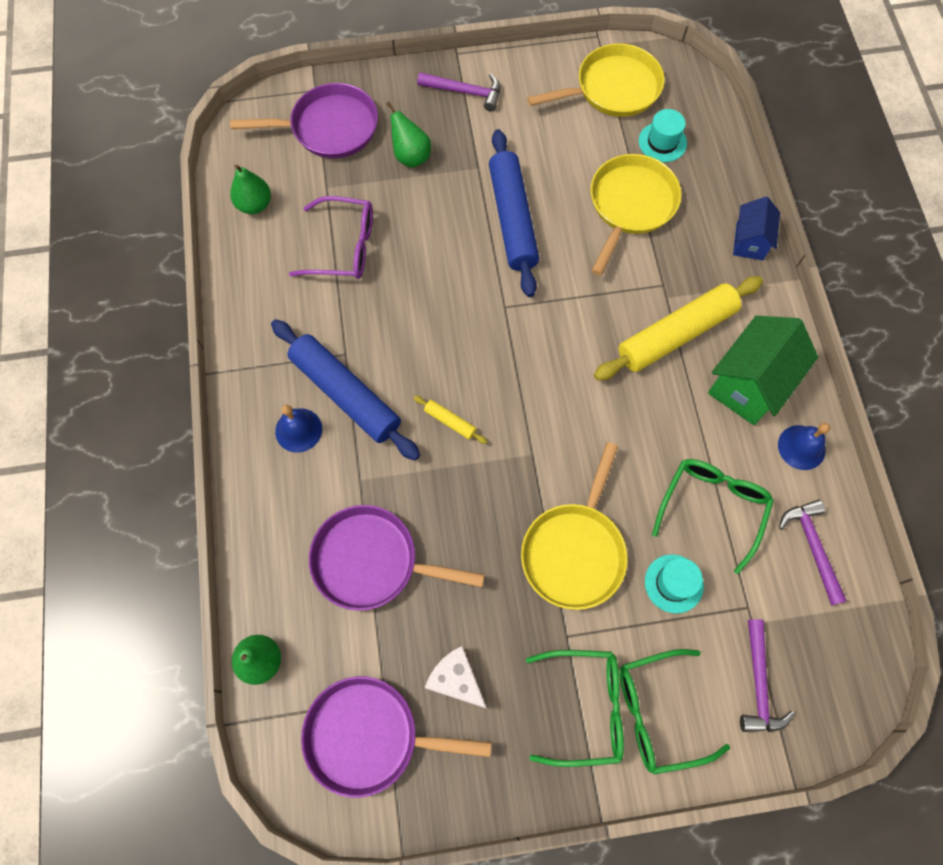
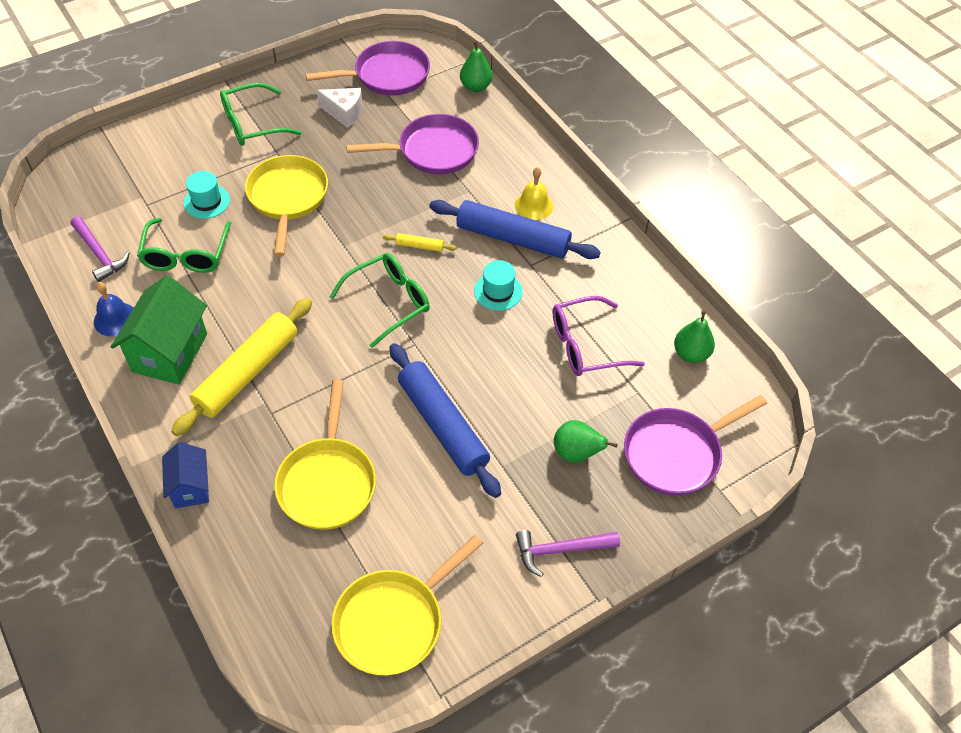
camera: 155 degrees right, 15 degrees down
(298, 430) = (533, 205): blue bell -> yellow bell
(657, 712) = (202, 134): green glasses -> green glasses (389, 302)
(662, 142) = (314, 570): turquoise hat -> turquoise hat (498, 291)
(758, 684) = (132, 167): purple hammer -> none

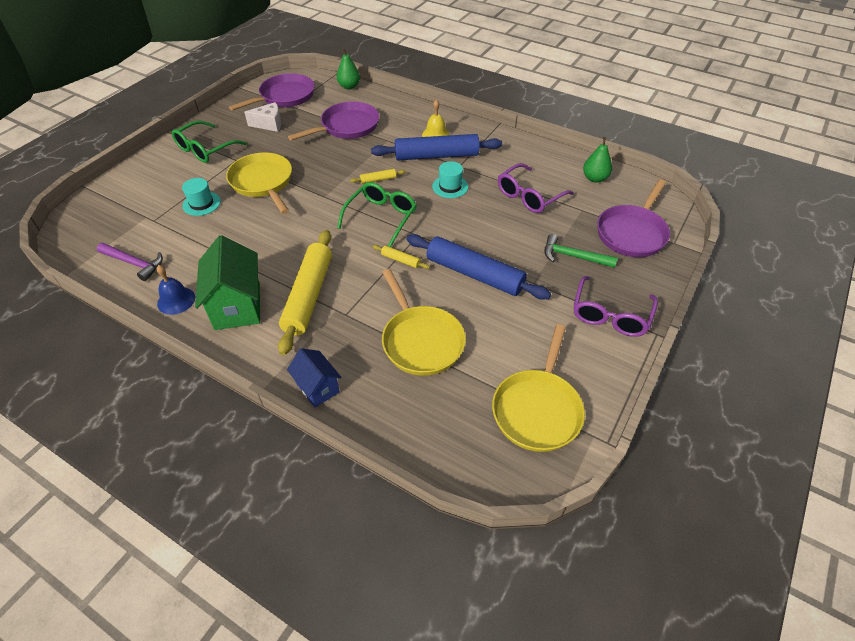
camera: 25 degrees left, 5 degrees down
(186, 255) = (207, 241): green glasses -> none
(373, 370) = (400, 260): none -> yellow rolling pin
(560, 550) = (610, 315): purple hammer -> purple glasses
(576, 453) = (573, 256): green pear -> green hammer

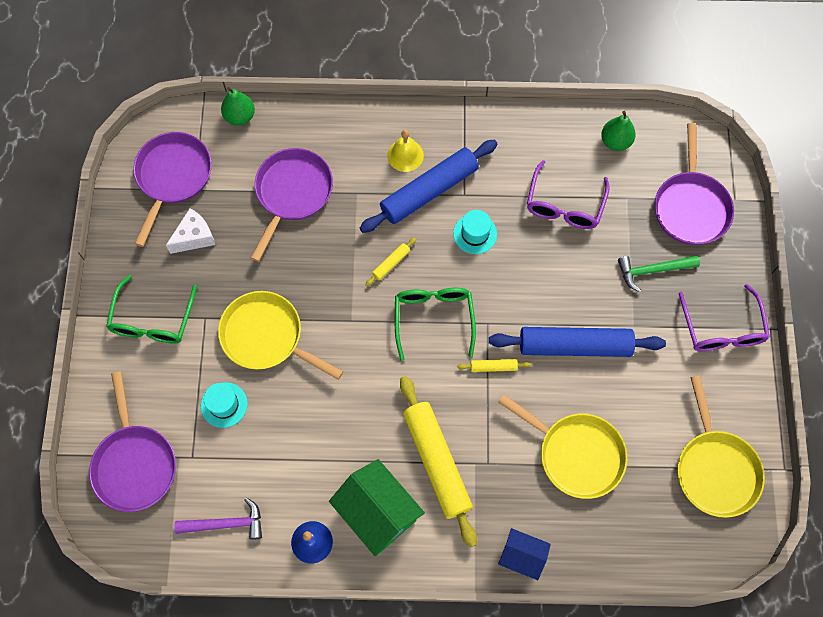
camera: 30 degrees left, 20 degrees up
(118, 208) = (134, 463): none -> purple pan

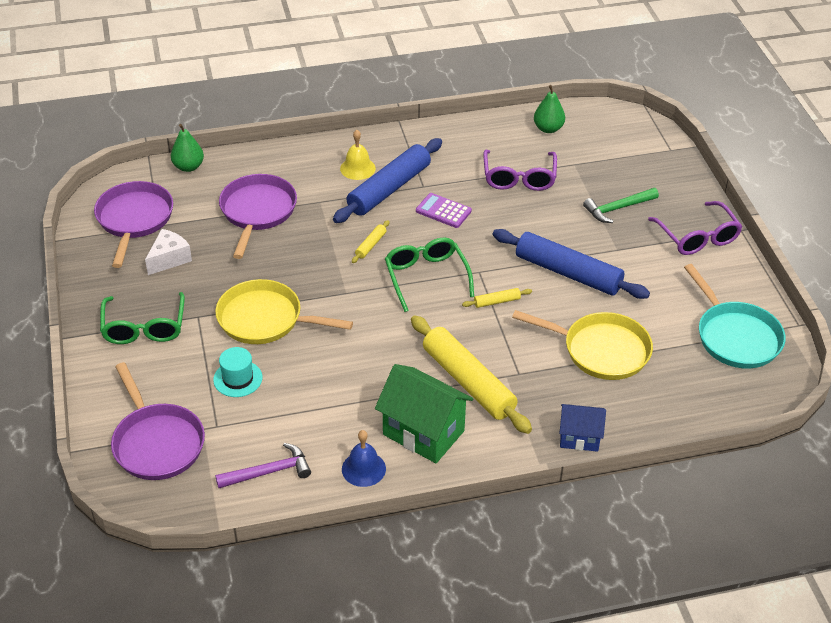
camera: 15 degrees left, 25 degrees down
(475, 234) = (443, 211): turquoise hat -> purple calculator
(574, 346) = (568, 273): blue rolling pin -> blue rolling pin turned 45 degrees clockwise
(690, 206) = (633, 160): purple pan -> none
(715, 469) = (735, 336): yellow pan -> turquoise pan

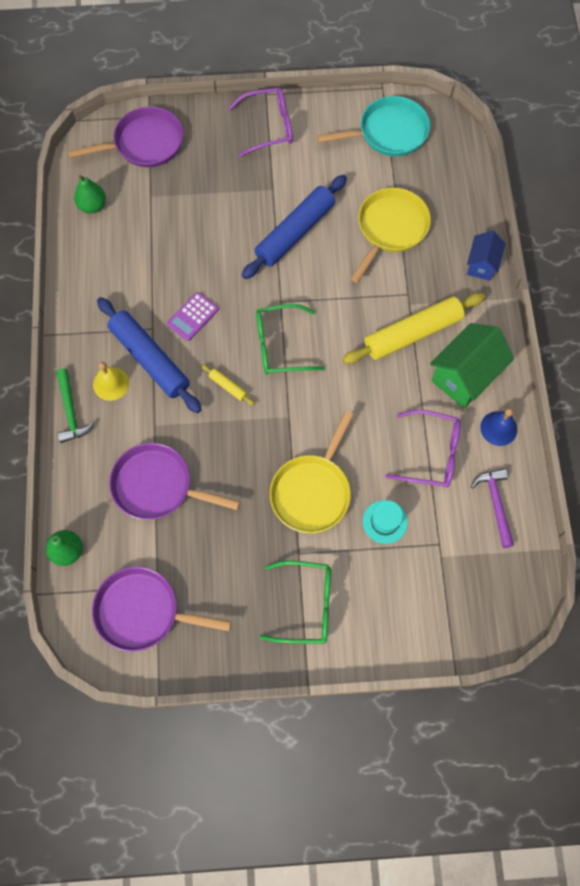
camera: 80 degrees left, 25 degrees up
(157, 442) = (453, 597): purple pan -> purple pan (144, 143)
(169, 259) = (211, 577): white cheese -> none
(497, 302) = (321, 294): yellow rolling pin -> none
(519, 178) = (160, 245): purple glasses -> purple glasses (431, 454)
(618, 208) = (220, 176): green hammer -> green hammer (71, 411)

